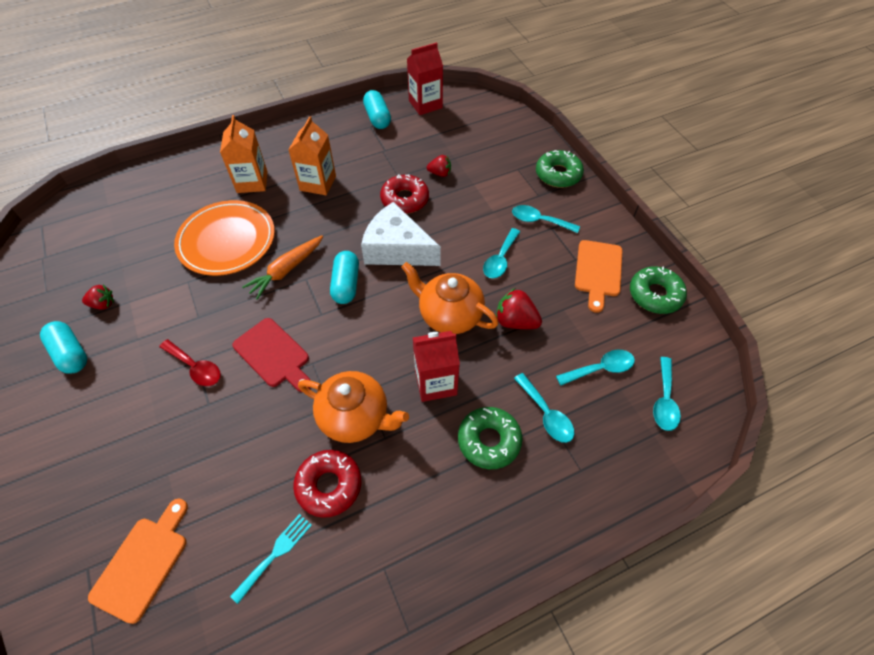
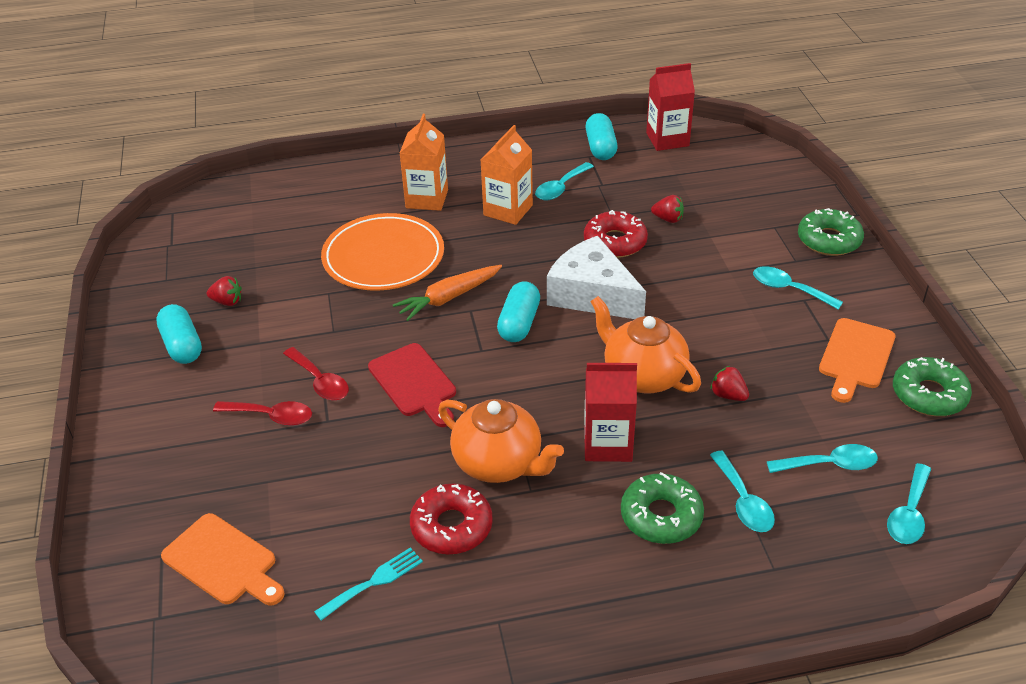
camera: 15 degrees right, 15 degrees down
(143, 563) = (223, 562): orange cutting board -> orange cutting board turned 90 degrees clockwise
(160, 409) = (271, 416): none -> red spoon
(500, 259) = (725, 325): turquoise spoon -> turquoise spoon (560, 188)
(515, 321) = (728, 395): red strawberry -> red strawberry, size x0.64

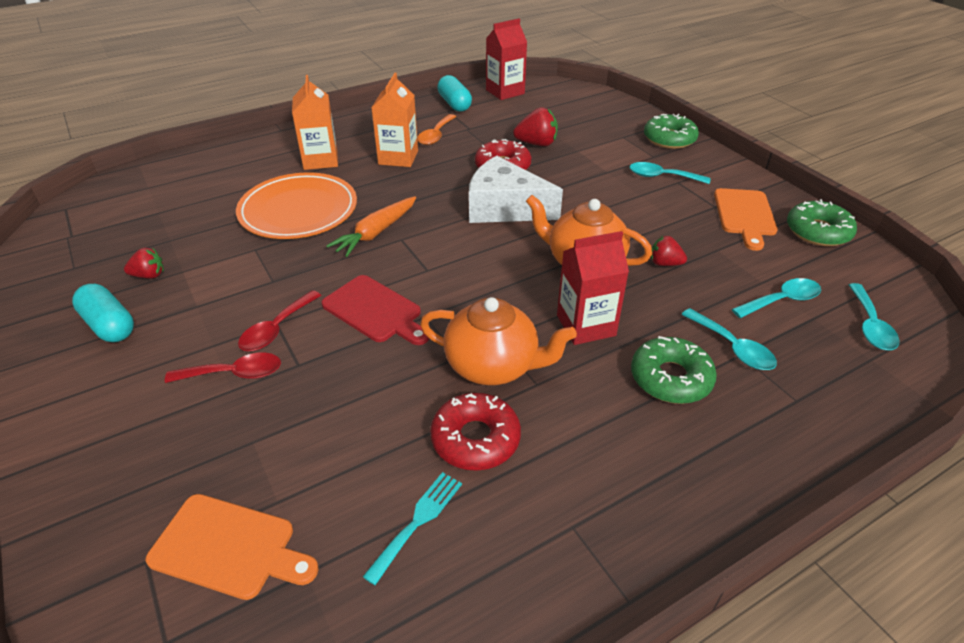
camera: 20 degrees left, 0 degrees up
(320, 381) = (276, 329): red spoon -> red spoon turned 90 degrees clockwise
(519, 323) = (451, 241): turquoise capsule -> none
(560, 188) = (436, 135): turquoise spoon -> orange spoon
(668, 219) = (537, 144): red strawberry -> red strawberry, size x1.56

